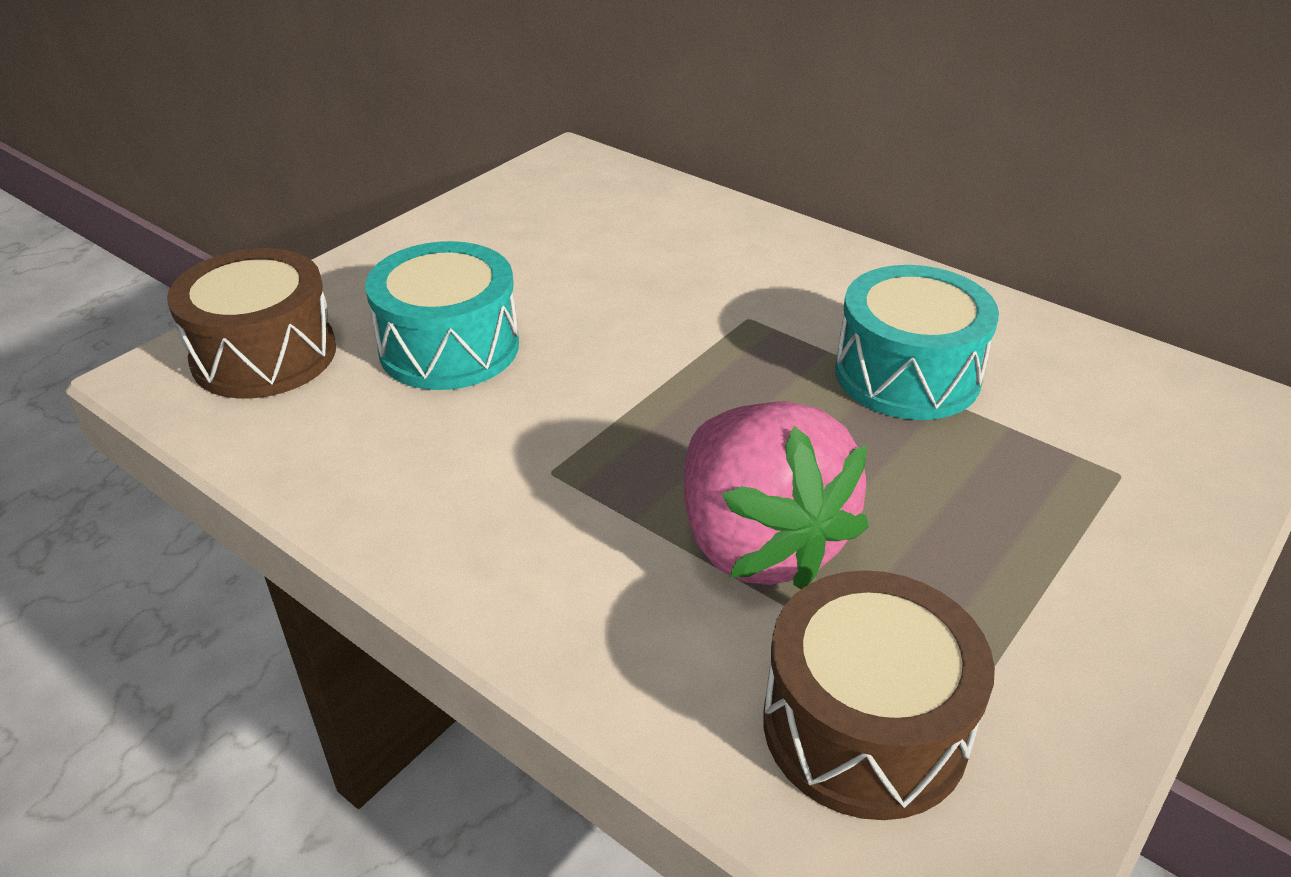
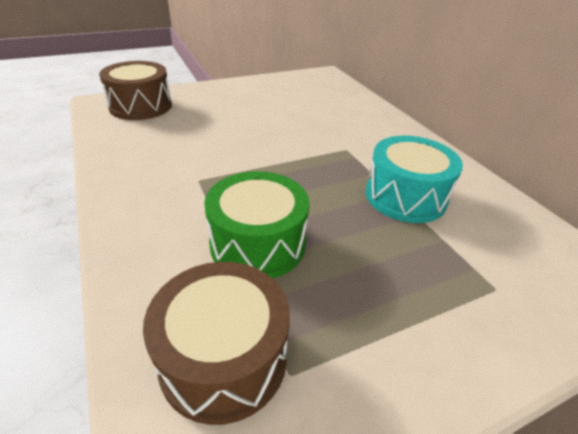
camera: 25 degrees right, 0 degrees up
(449, 347) = (208, 123): turquoise drum -> none
(758, 543) = (258, 244): pink strawberry -> green drum

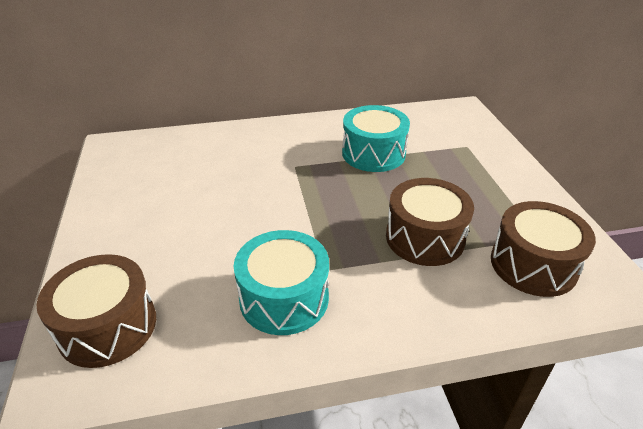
camera: 75 degrees left, 0 degrees up
(162, 163) = (284, 298): none -> turquoise drum
(258, 244) = (425, 237): green drum -> brown drum

